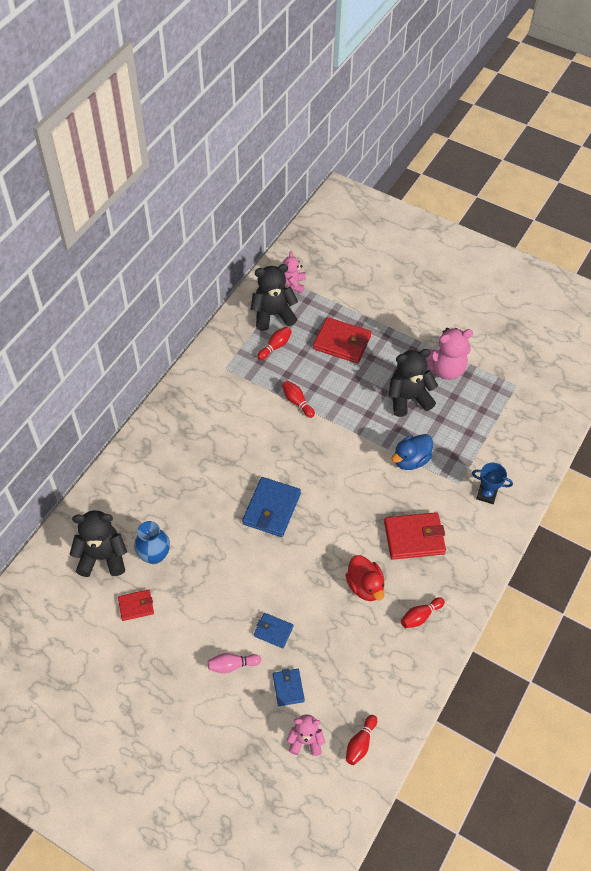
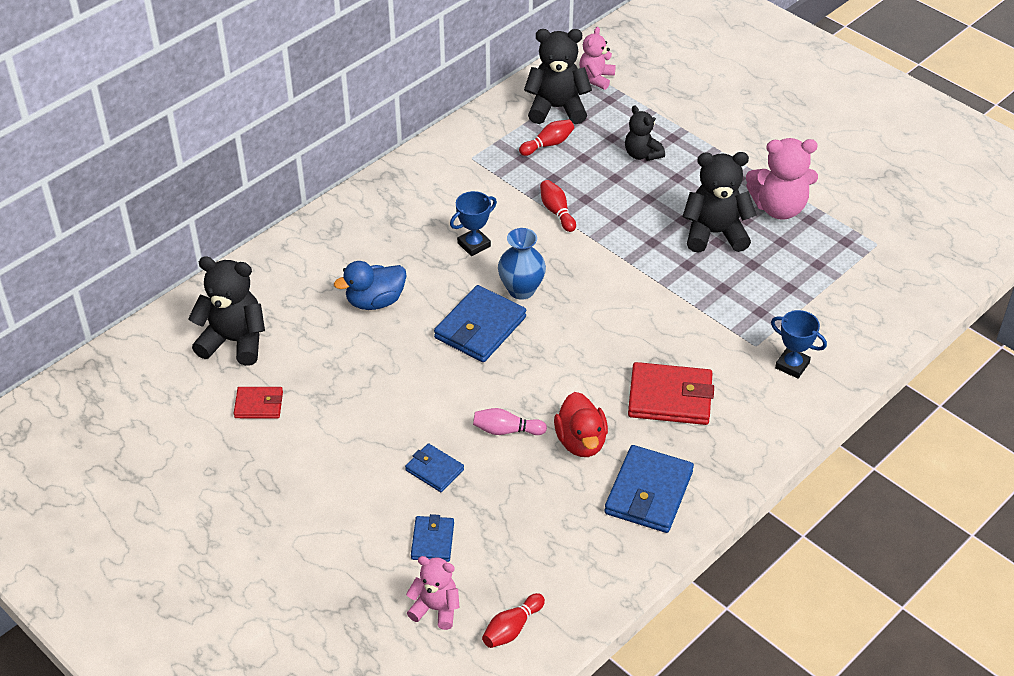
camera: 15 degrees right, 10 degrees down
(154, 555) = (303, 352): blue vase -> blue vase (521, 290)
(232, 665) = (364, 499): pink bowling pin -> pink bowling pin (506, 430)
(247, 441) = (474, 245): none -> blue trophy
(342, 342) = (642, 154): red wallet -> black teddy bear
(411, 460) = (695, 305): blue duck -> blue duck (375, 301)
(420, 616) = (649, 493): red bowling pin -> blue wallet

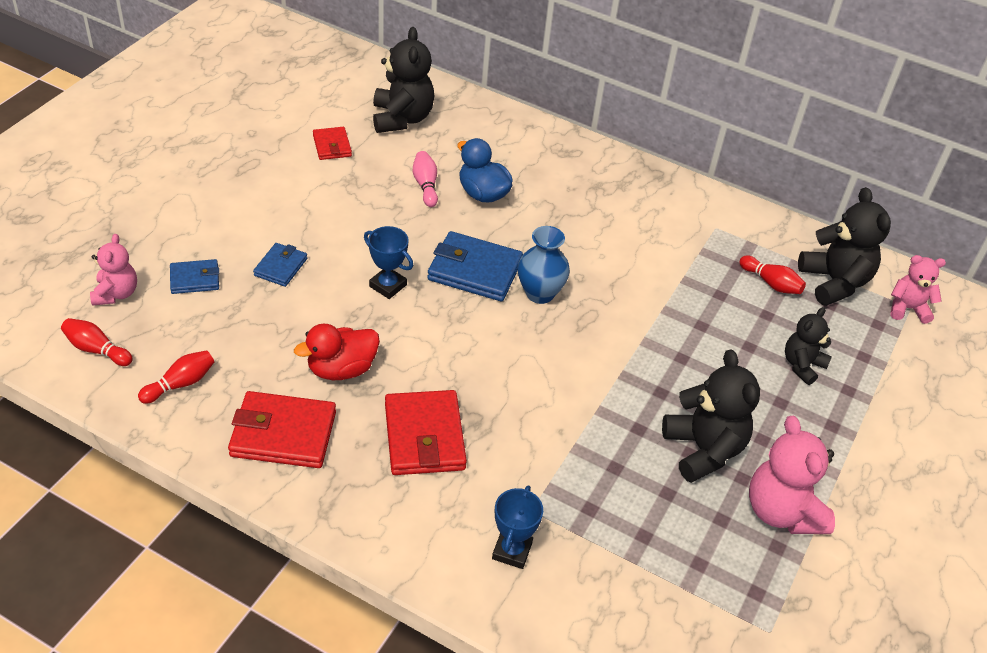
camera: 70 degrees right, 0 degrees up
(474, 245) = (589, 249): blue trophy -> blue trophy (388, 286)
(506, 430) = (343, 310): pink bowling pin -> pink bowling pin (425, 185)
(557, 212) = (669, 305): red bowling pin -> red bowling pin (180, 384)
(649, 493) = (283, 434): blue wallet -> red wallet

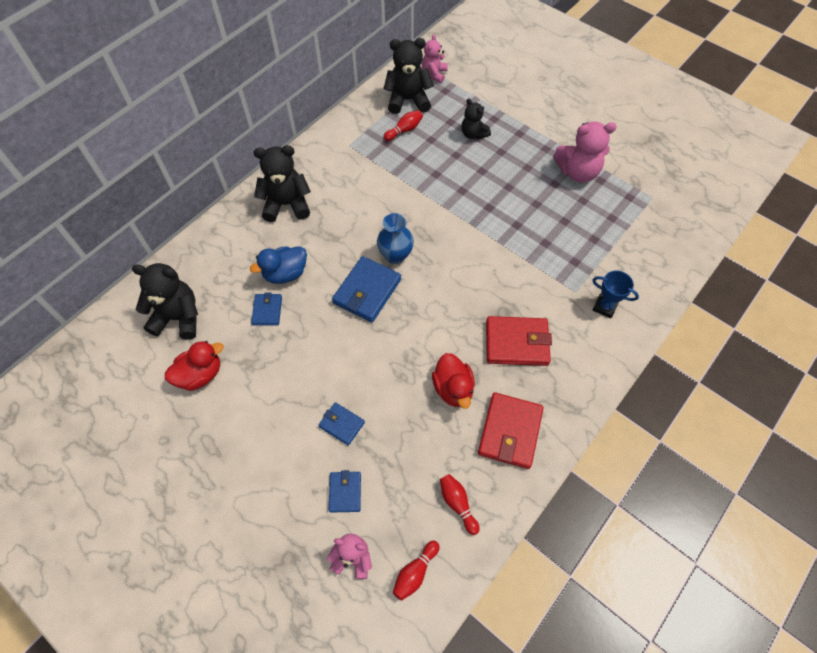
camera: 75 degrees left, 15 degrees up
(332, 146) = (200, 374): red wallet -> red duck
(388, 286) = (374, 350): blue trophy -> none
(425, 185) = (267, 311): pink bowling pin -> blue wallet
(703, 450) = (534, 197): black teddy bear -> black teddy bear (286, 204)

